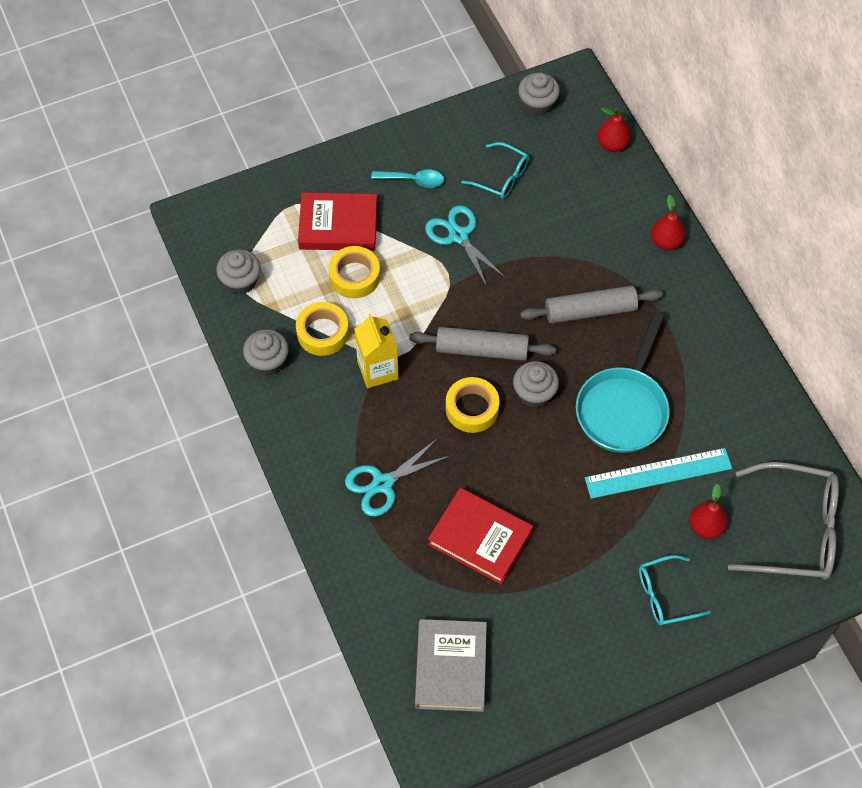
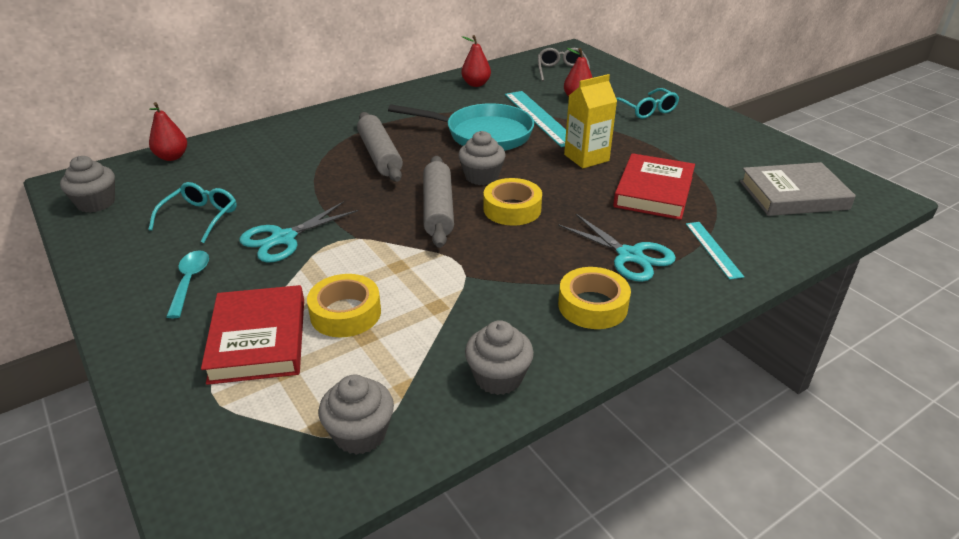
camera: 100 degrees left, 25 degrees down
(322, 333) = (440, 330): yellow tape -> yellow tape (592, 305)
(377, 370) = (483, 277): yellow carton -> yellow carton (586, 158)
(378, 554) = (713, 249): none -> turquoise ruler
(666, 242) = (298, 126): red pear -> red pear (476, 84)
(795, 530) = (562, 71): grey glasses -> grey glasses, size x0.56

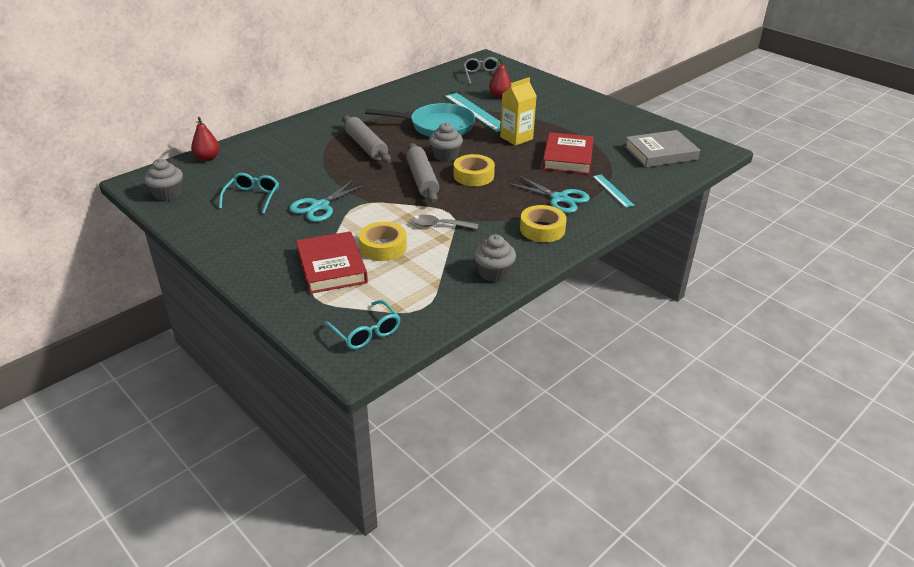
camera: 10 degrees left, 0 degrees up
(190, 282) = (267, 238): turquoise spoon -> none
(360, 434) = (419, 309): grey cupcake -> none
(440, 284) = (440, 225): none -> grey spoon
(476, 84) = (420, 89): red pear -> none
(647, 110) = (552, 101): turquoise glasses -> turquoise glasses (366, 332)

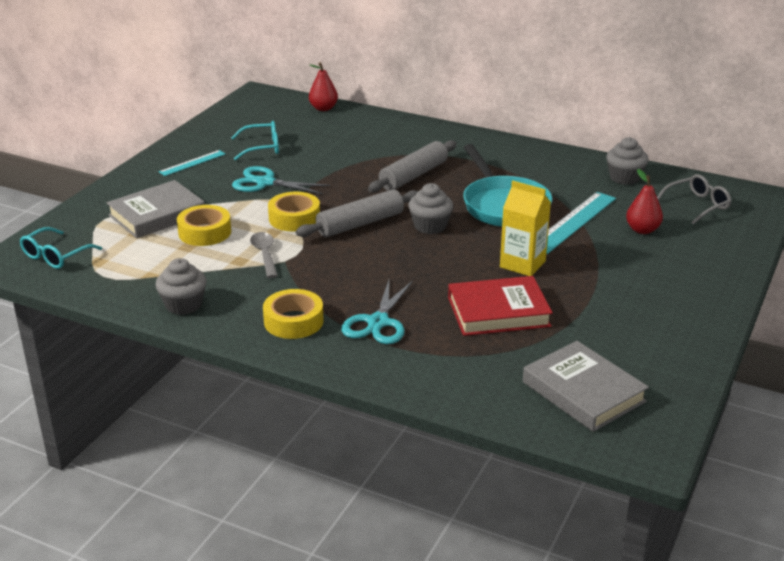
camera: 70 degrees right, 5 degrees down
(167, 194) = (245, 111): grey cupcake -> grey cupcake (624, 178)
(331, 267) = (157, 215): red book -> grey book
(473, 176) = (394, 253): yellow tape -> yellow tape (294, 218)
(613, 190) = (429, 361): turquoise ruler -> turquoise ruler (192, 163)

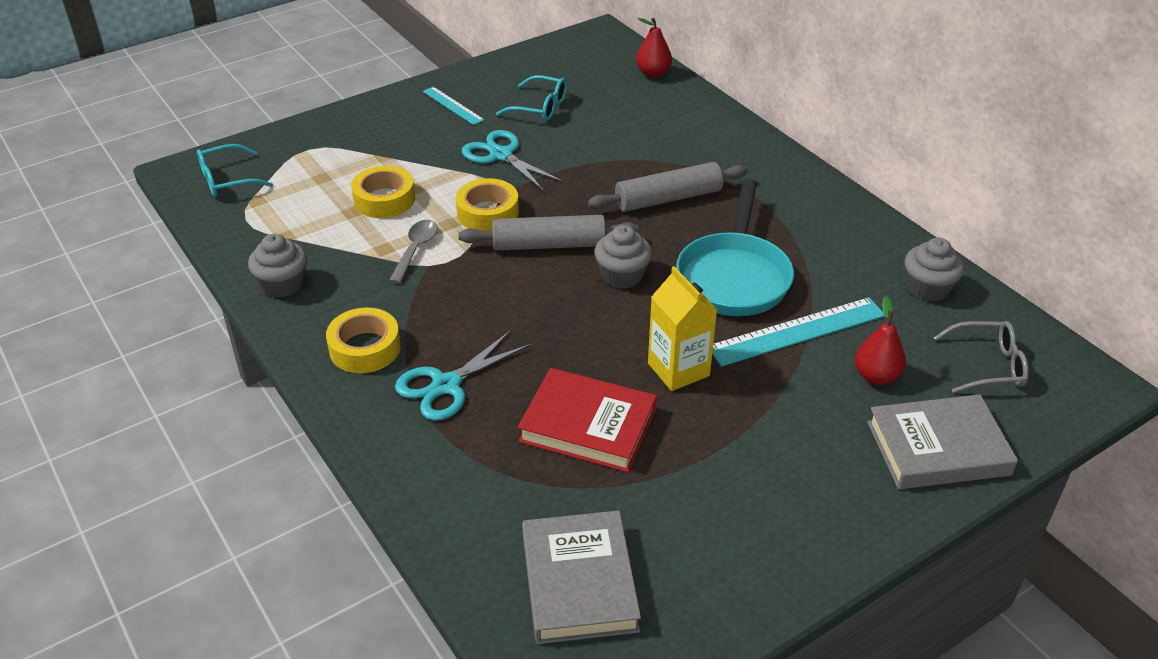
camera: 30 degrees right, 10 degrees up
(157, 215) = (360, 161): grey book -> grey book (938, 448)
(192, 163) = (452, 105): turquoise ruler -> turquoise ruler turned 60 degrees clockwise

